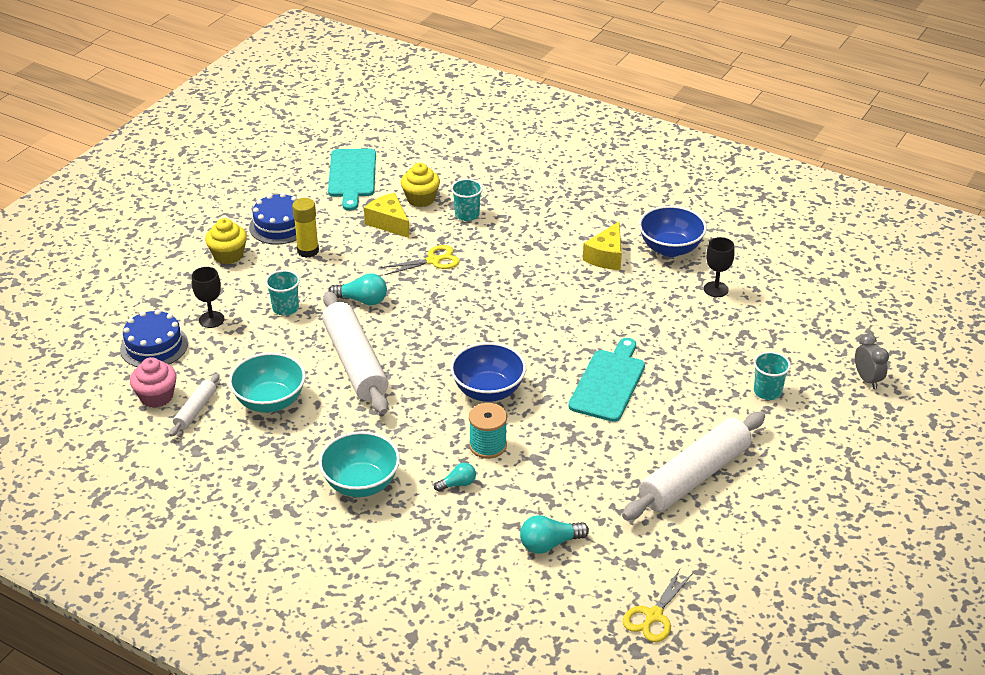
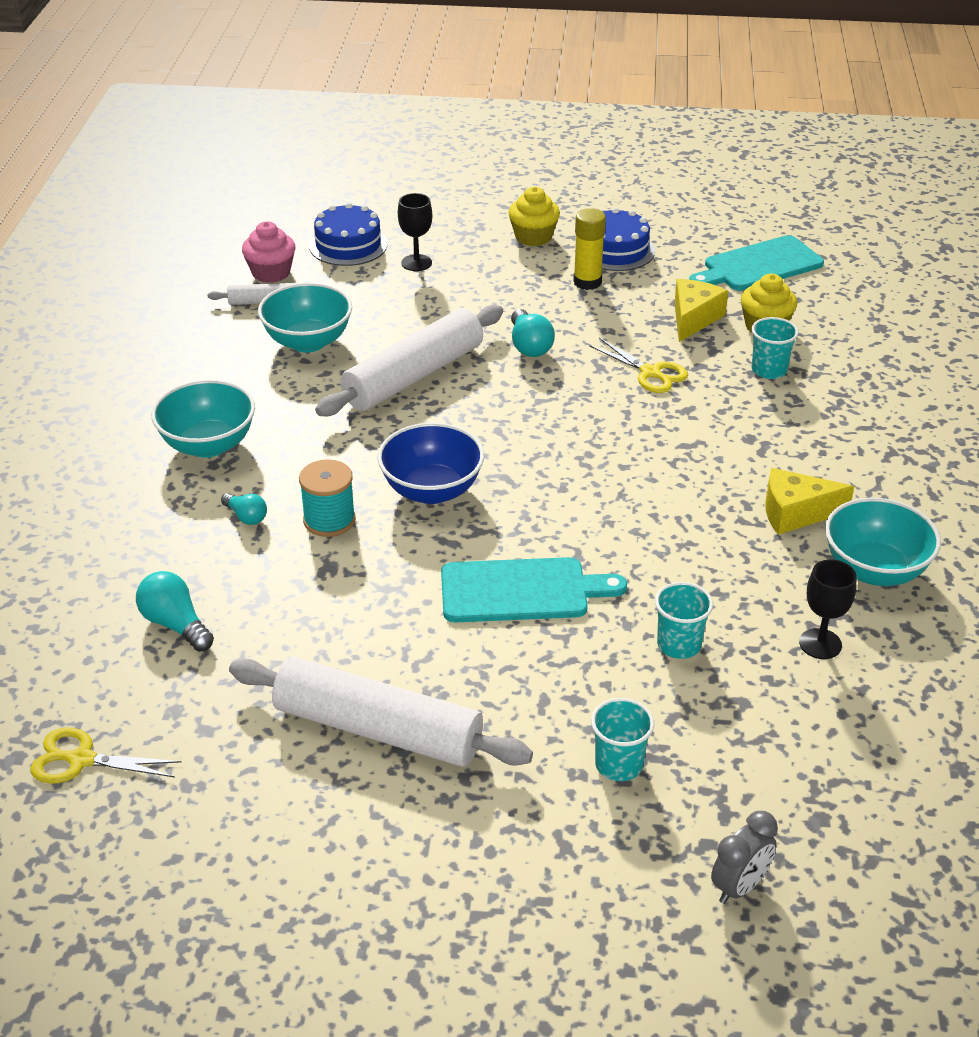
camera: 65 degrees right, 0 degrees up
(285, 308) = (472, 301): turquoise cup -> turquoise cup (679, 645)
(670, 248) = (874, 570): blue bowl -> turquoise bowl

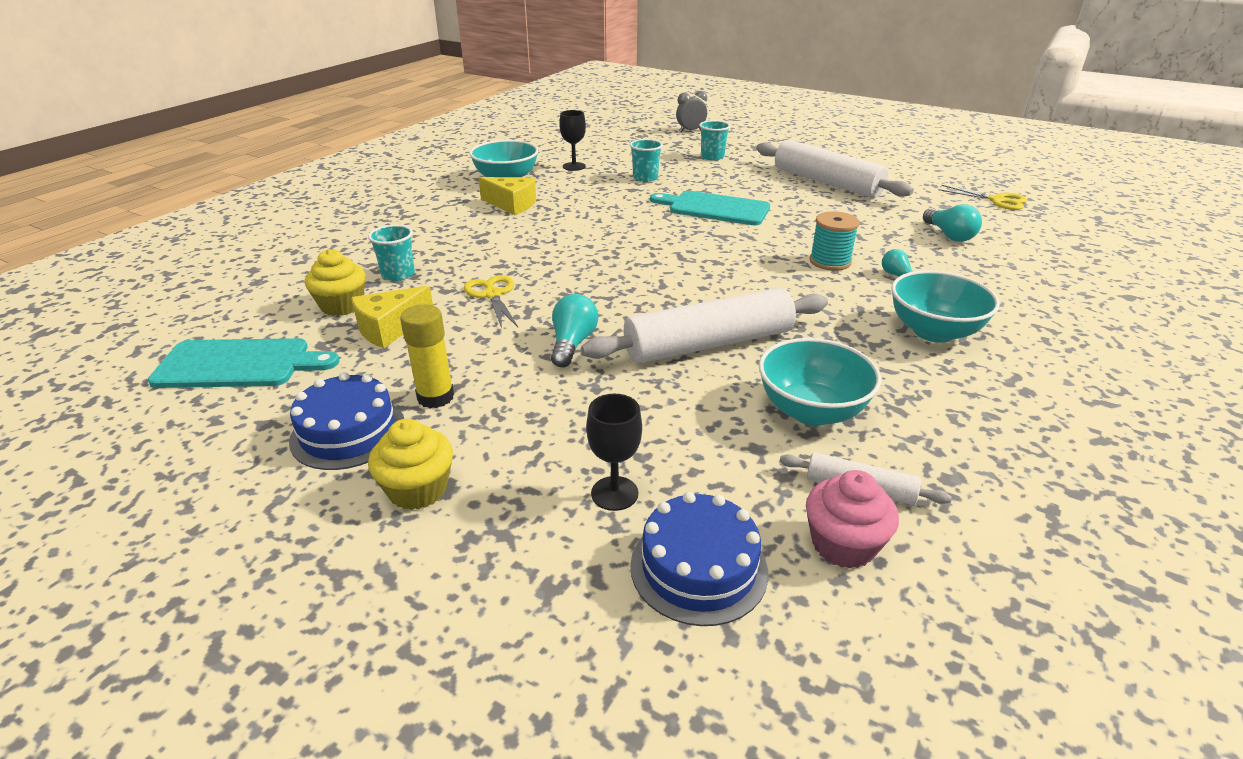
camera: 155 degrees left, 5 degrees down
(432, 490) = (742, 261): blue bowl -> none

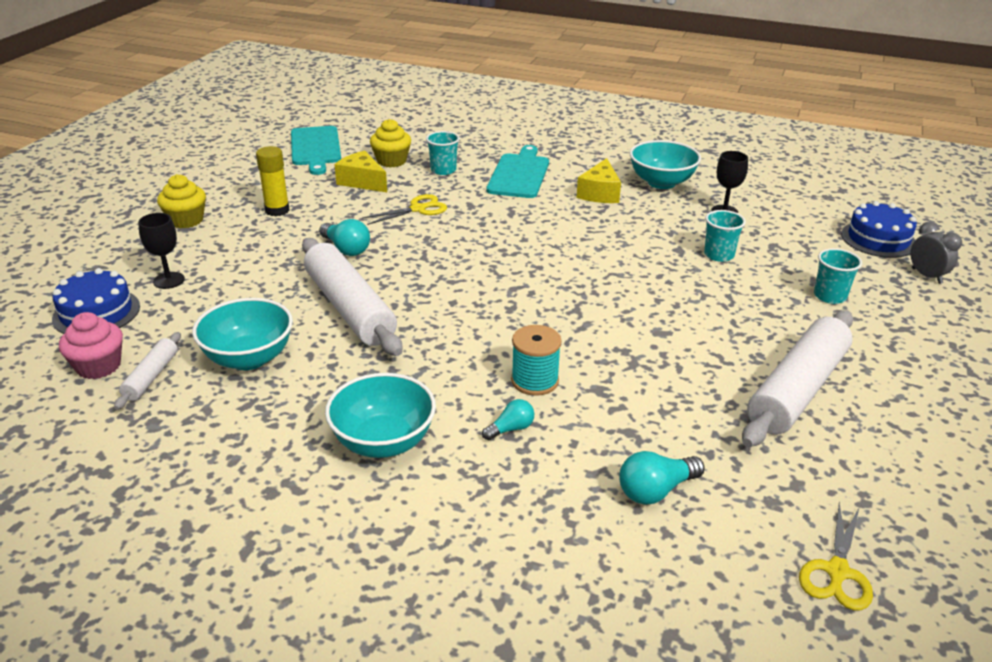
camera: 80 degrees right, 0 degrees up
(348, 432) = (242, 192): blue cake -> blue cake (878, 239)
(572, 344) = (346, 249): turquoise light bulb -> turquoise light bulb turned 45 degrees clockwise
(715, 208) = (651, 303): turquoise cutting board -> turquoise cutting board (519, 174)

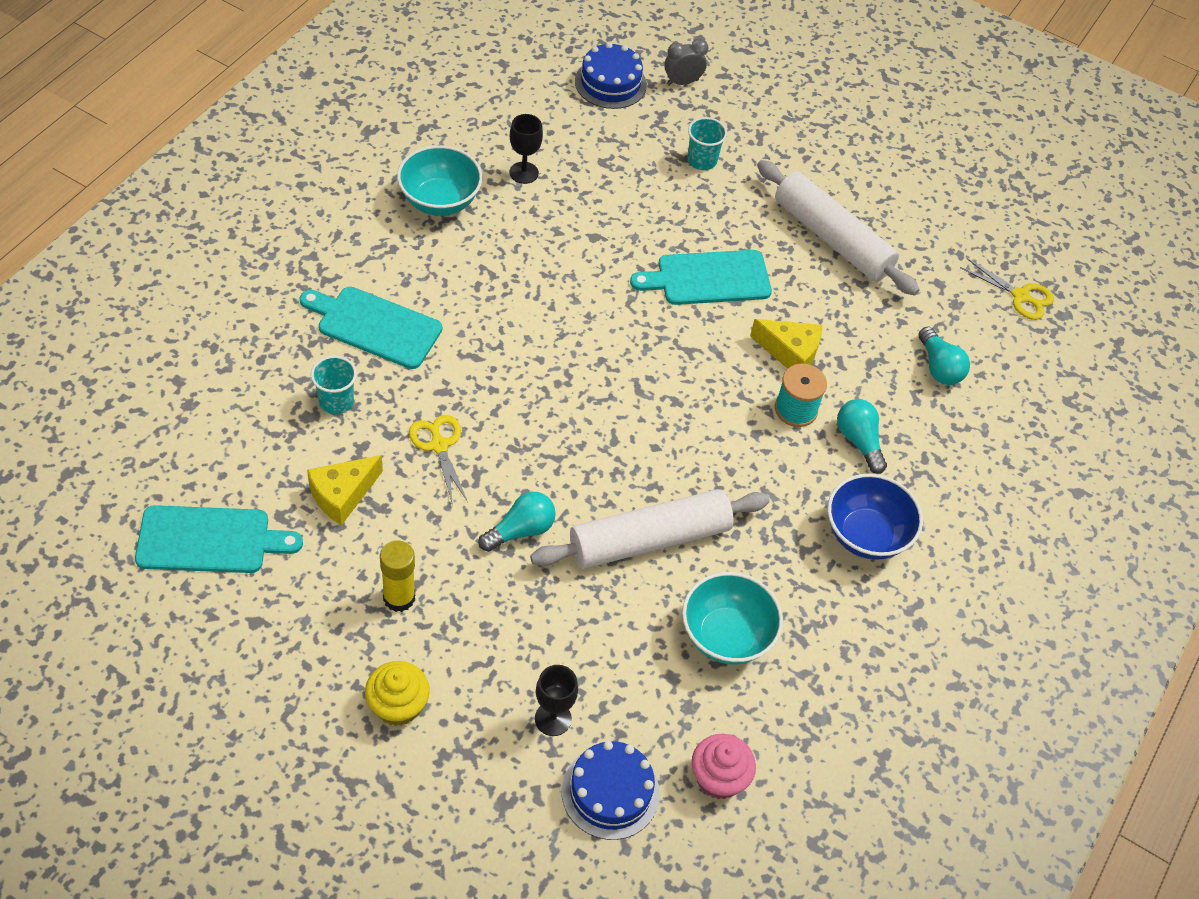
camera: 85 degrees left, 20 degrees up
(151, 377) = (744, 725): white rolling pin -> none
(383, 442) = (866, 535): turquoise bowl -> blue bowl
(391, 161) = (288, 454): yellow cupcake -> none
(510, 429) = (859, 441): turquoise light bulb -> turquoise light bulb, size x1.57
(599, 193) = (450, 263): yellow cheese -> yellow cheese (790, 353)
(674, 313) = (708, 278): none -> turquoise cutting board
(719, 255) = (612, 210): turquoise cup -> none

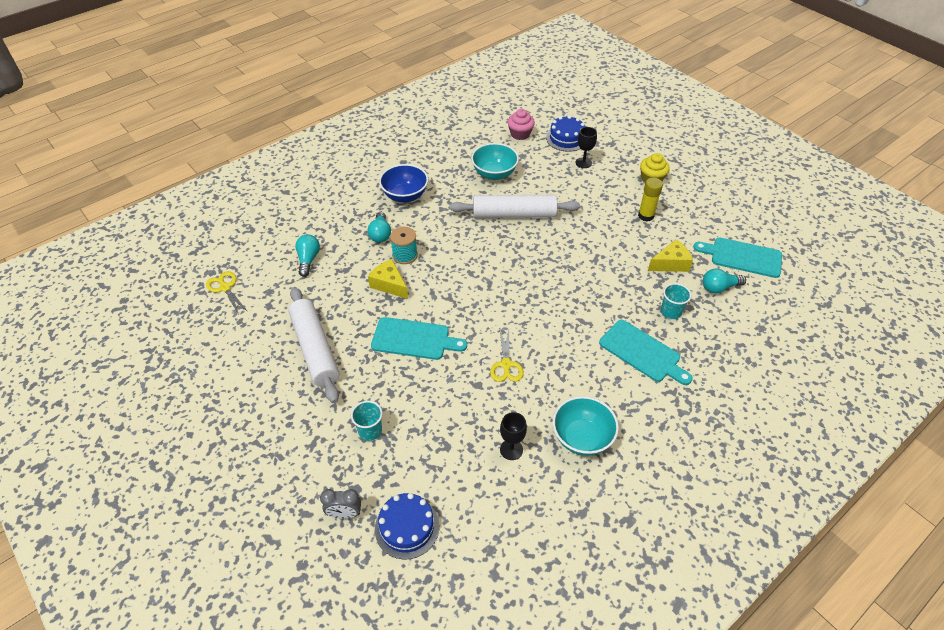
camera: 155 degrees left, 5 degrees down
(439, 445) = (613, 277): yellow scissors -> yellow scissors (506, 365)
(520, 530) = (578, 230): turquoise light bulb -> turquoise light bulb (719, 287)

